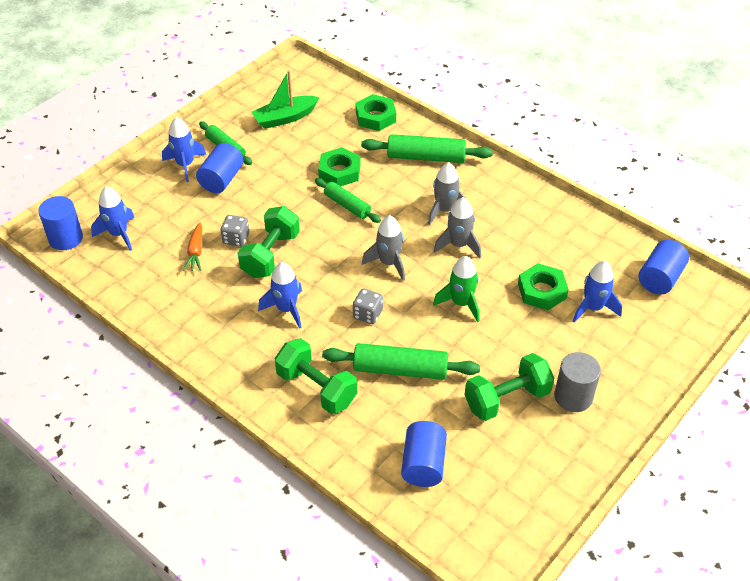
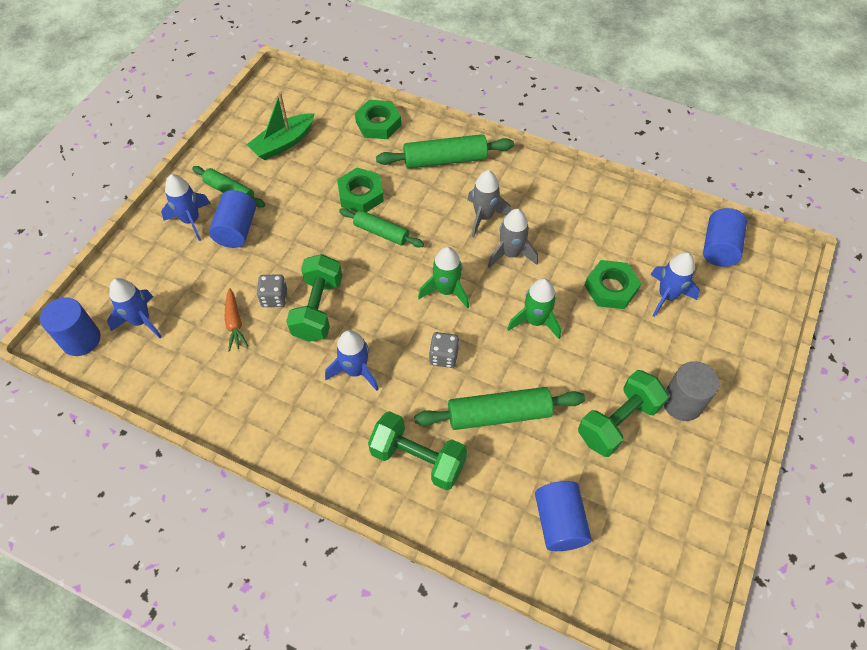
camera: 15 degrees left, 10 degrees up
(388, 263) = (446, 291): grey rocket -> green rocket

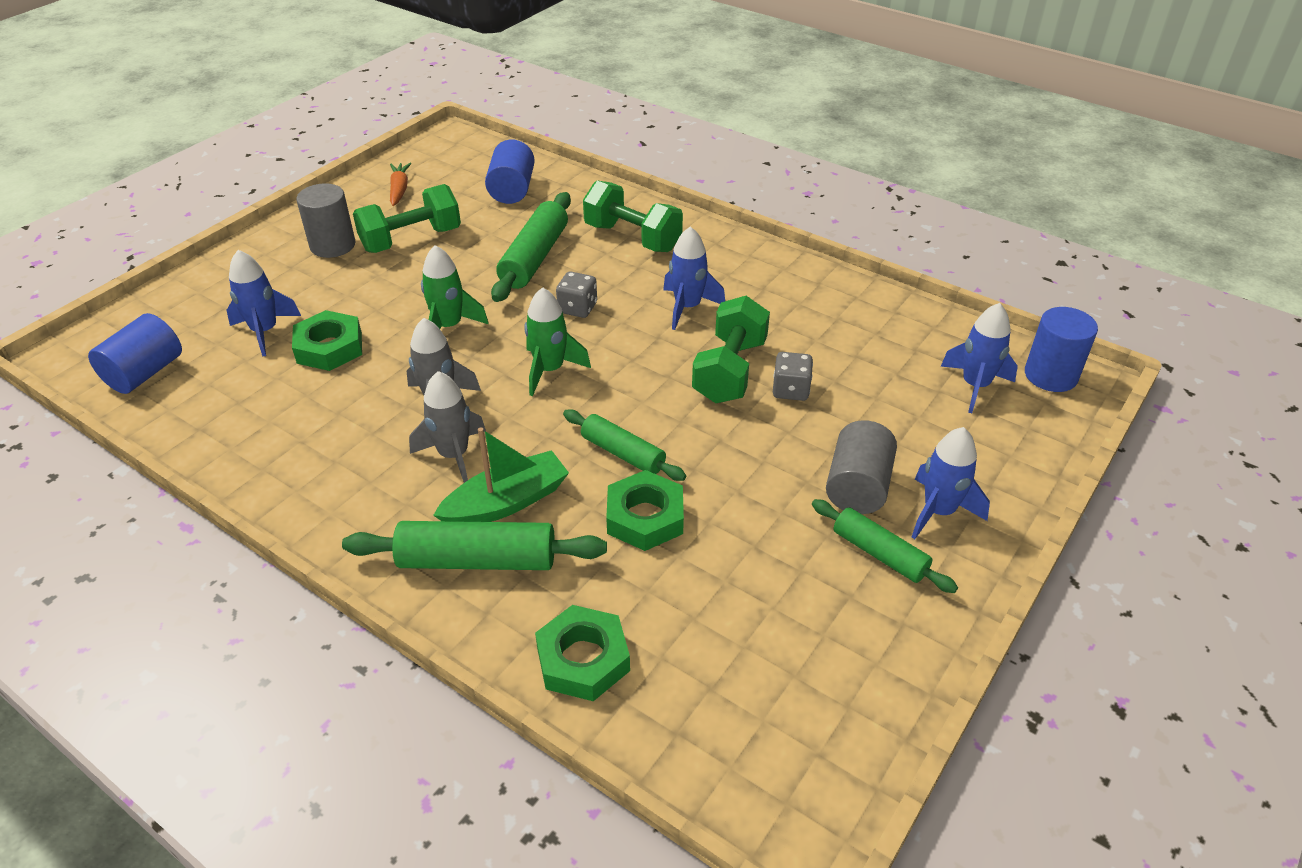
camera: 170 degrees left, 15 degrees down
(234, 323) = (843, 368): orange carrot -> orange carrot (399, 190)
(236, 230) = (857, 487): blue cylinder -> grey cylinder
(283, 143) = (784, 641): green boat -> green boat (506, 502)
(498, 414) = (534, 258): green rolling pin -> green rolling pin turned 75 degrees counterclockwise

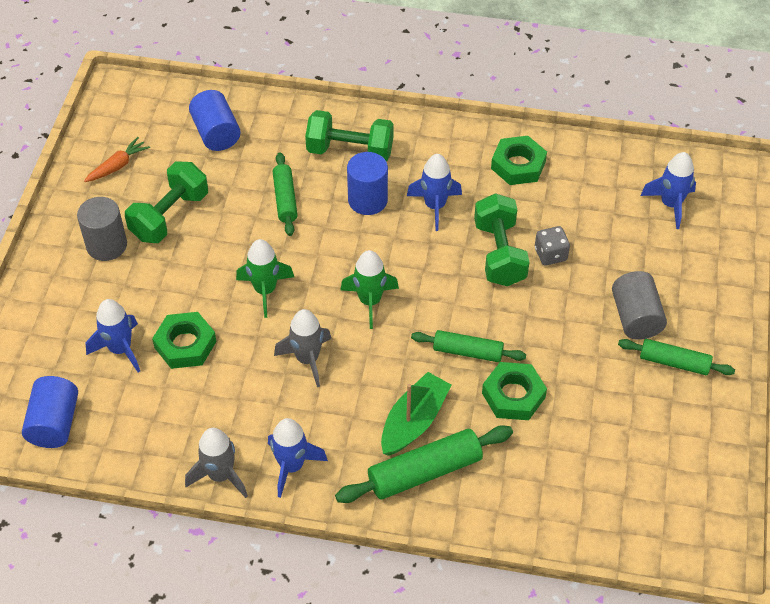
camera: 25 degrees left, 10 degrees up
(399, 190) = (118, 166): orange carrot -> orange carrot turned 75 degrees clockwise
(454, 455) = (351, 399): grey rocket -> grey rocket (220, 475)
(534, 258) = (285, 199): green rolling pin -> green rolling pin, size x0.65
(577, 308) = (352, 237): grey dice -> none
(583, 659) = (537, 510): green nut -> green nut (518, 165)
(938, 511) = (694, 316): blue rocket -> blue rocket (292, 466)
(1050, 375) = (715, 177): blue cylinder -> blue cylinder (367, 200)

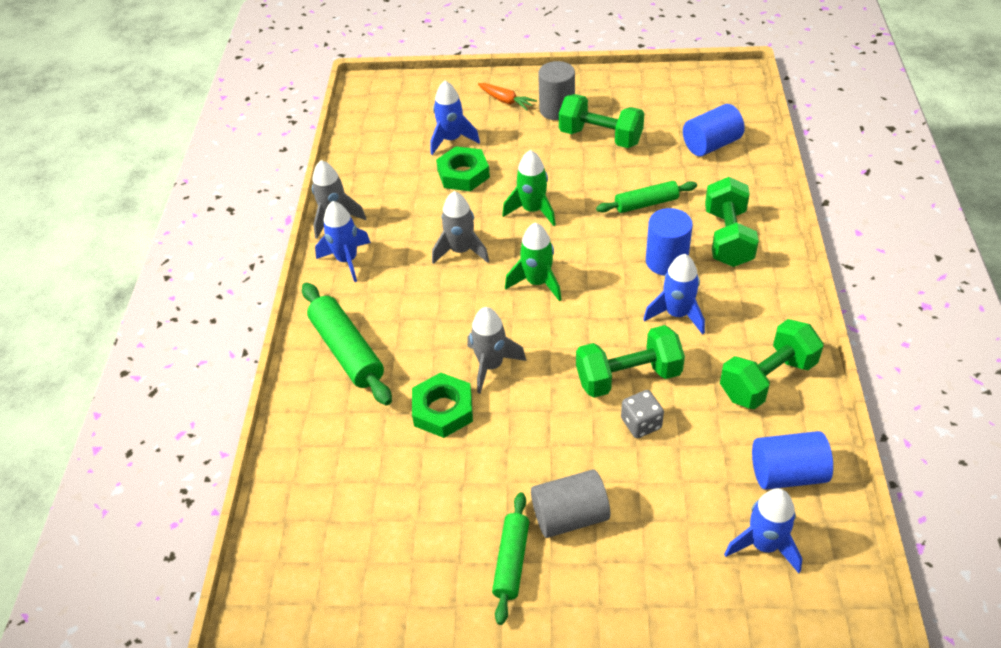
camera: 85 degrees right, 5 degrees down
(55, 423) = (377, 122): blue cylinder -> blue cylinder (787, 474)
(118, 166) = (647, 96): orange carrot -> orange carrot (506, 101)
(414, 421) = (402, 335): green boat -> none
(467, 352) = (491, 366): green rolling pin -> grey rocket
(518, 165) = (767, 379): green nut -> green dumbbell

